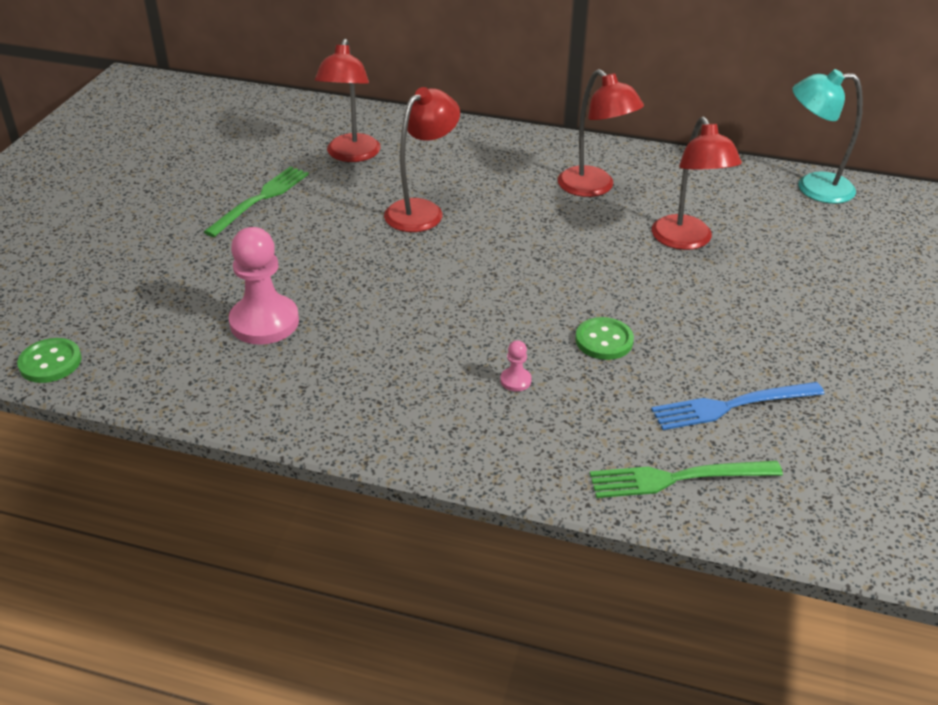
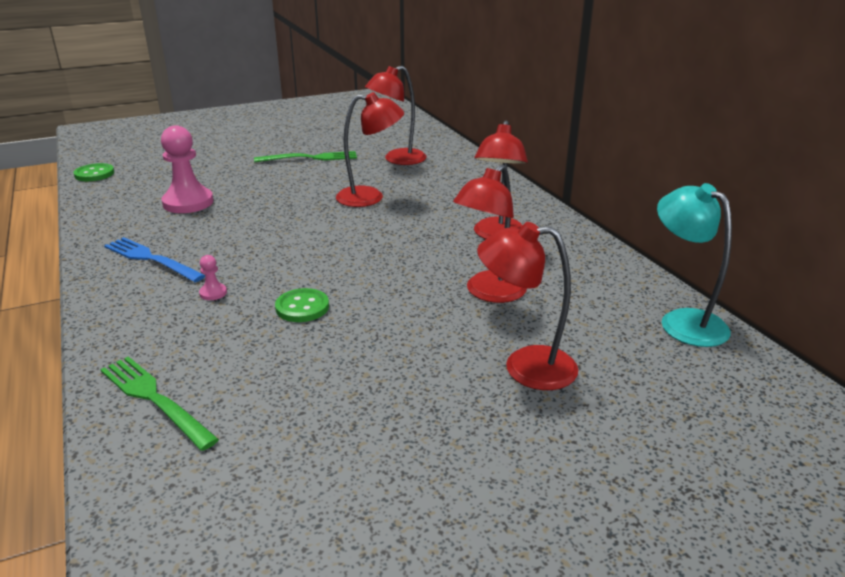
camera: 50 degrees right, 10 degrees down
(731, 406) = (279, 392): blue fork -> blue fork (151, 259)
(806, 279) = (525, 367): none -> red lamp

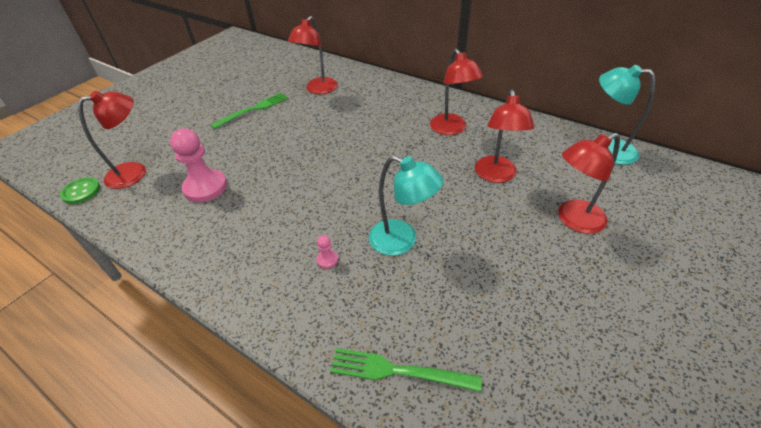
camera: 30 degrees left, 15 degrees up
(151, 259) = (241, 252): blue fork -> none
(302, 307) = (402, 241): green button -> turquoise lamp
(370, 197) = (337, 129): red lamp -> red lamp (135, 172)

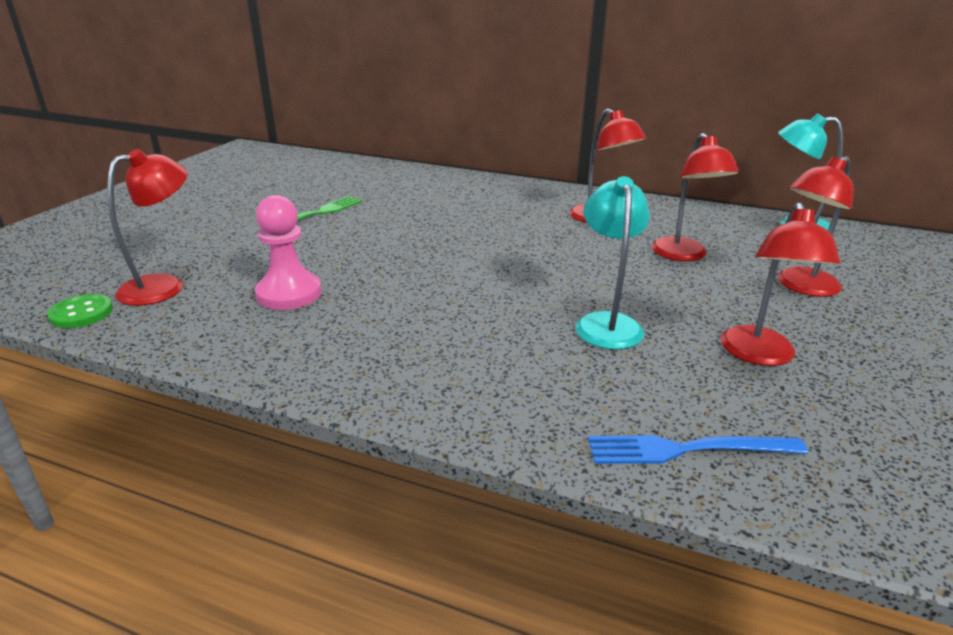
camera: 15 degrees left, 15 degrees down
(318, 90) = (400, 192): red lamp -> red lamp (759, 355)
(327, 260) = (516, 350): pink pawn -> none
(398, 371) = (687, 449): green fork -> blue fork
(402, 241) = (606, 323): turquoise lamp -> turquoise lamp turned 105 degrees counterclockwise

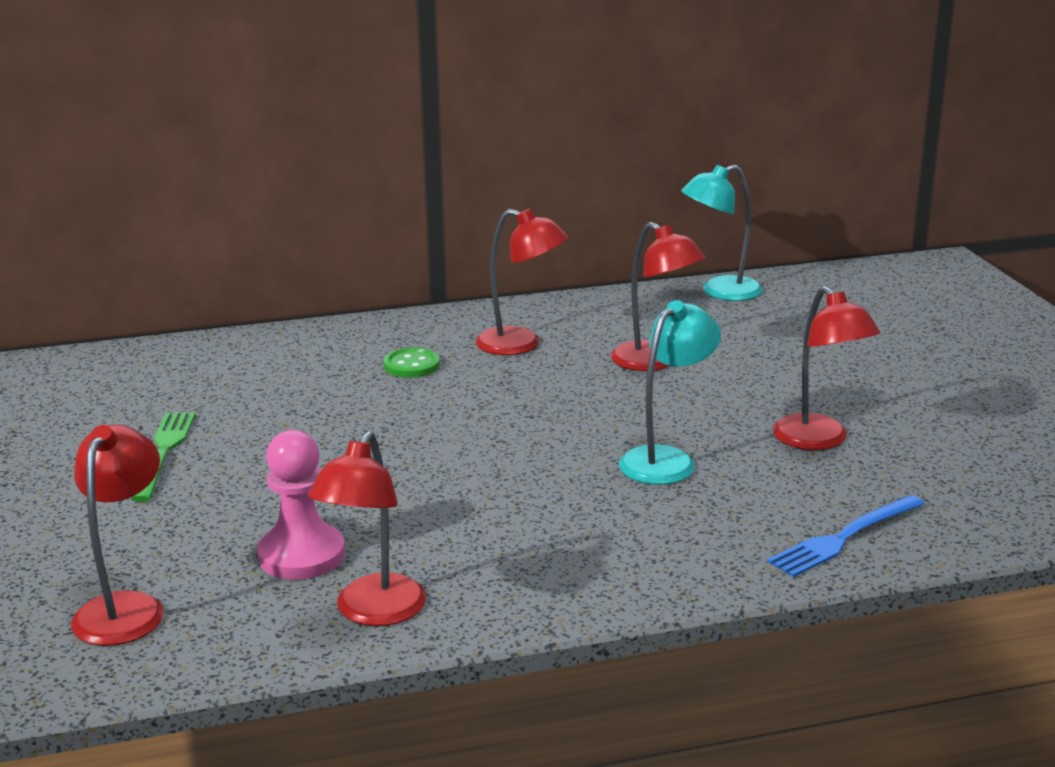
camera: 35 degrees left, 5 degrees down
(81, 313) = (79, 676): green button -> green button (411, 365)
(606, 323) = (667, 460): turquoise lamp -> turquoise lamp turned 75 degrees clockwise
(801, 286) = (789, 360): red lamp -> red lamp (373, 612)

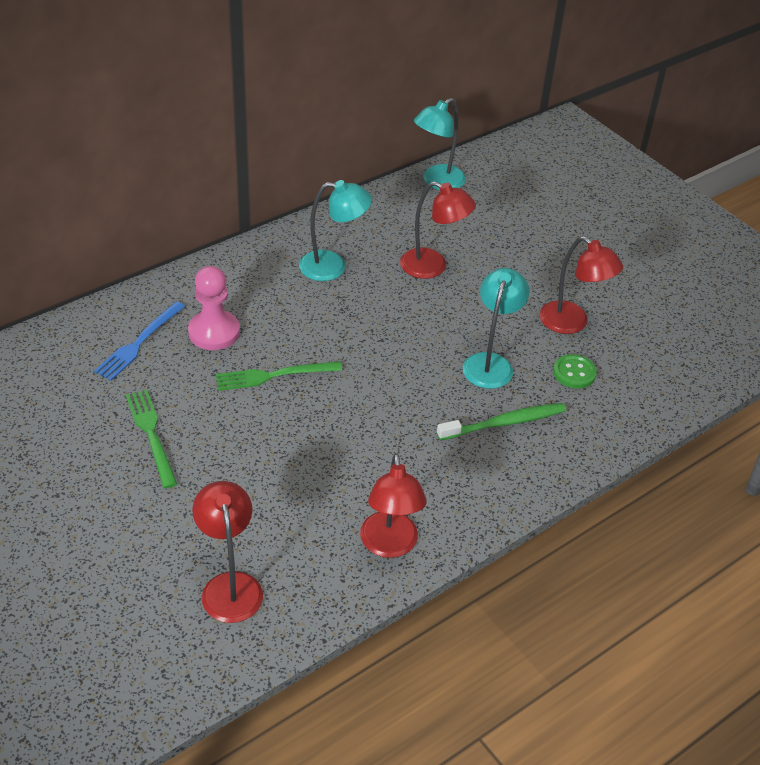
camera: 25 degrees left, 20 degrees up
(302, 555) = (313, 508): pink pawn -> pink pawn (214, 332)
(361, 425) = (273, 375): none -> green fork
(411, 365) = (270, 305): green button -> green button (574, 373)
(521, 344) = (333, 266): red lamp -> turquoise lamp
(642, 521) = (505, 423): none -> green toothbrush
(844, 538) = (626, 408): blue fork -> blue fork (139, 343)

